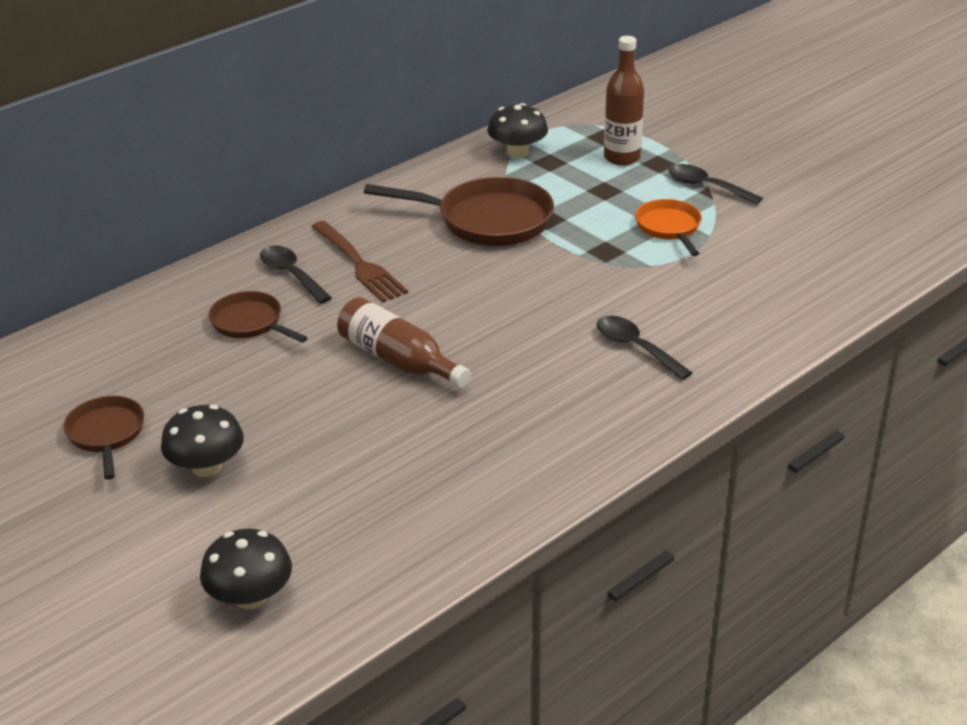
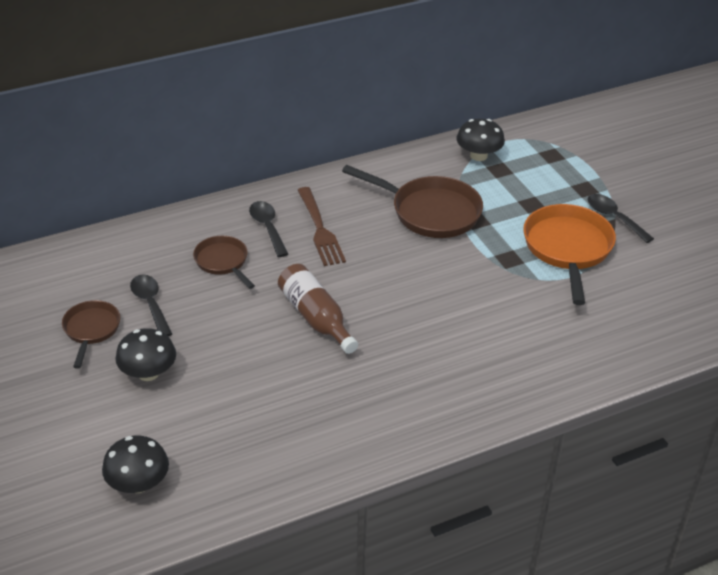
camera: 15 degrees right, 5 degrees up
(622, 158) = (558, 177): brown bottle -> none
(635, 347) = (496, 348): black spoon -> black spoon (150, 304)
(669, 228) = (568, 249): orange pan -> orange pan, size x1.73

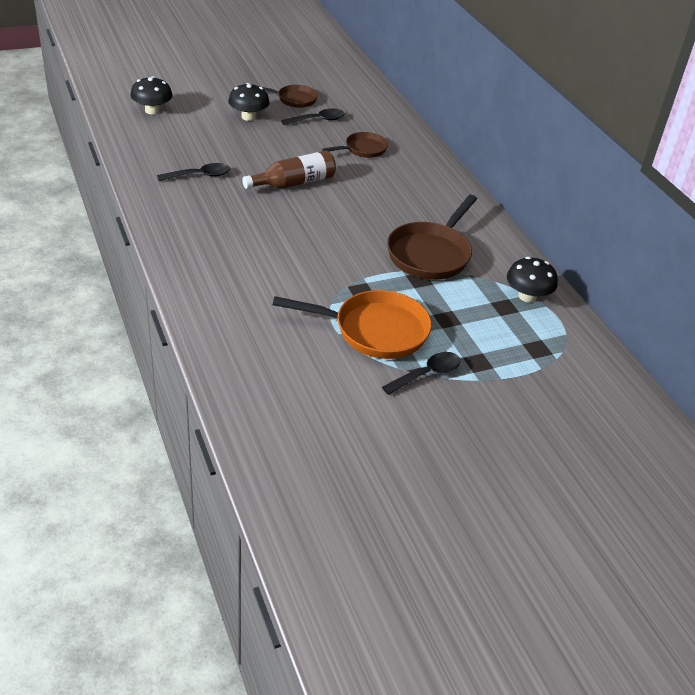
camera: 90 degrees right, 0 degrees up
(267, 227) = (405, 170): black spoon -> black spoon (200, 175)
(319, 229) = (404, 194): brown fork -> none

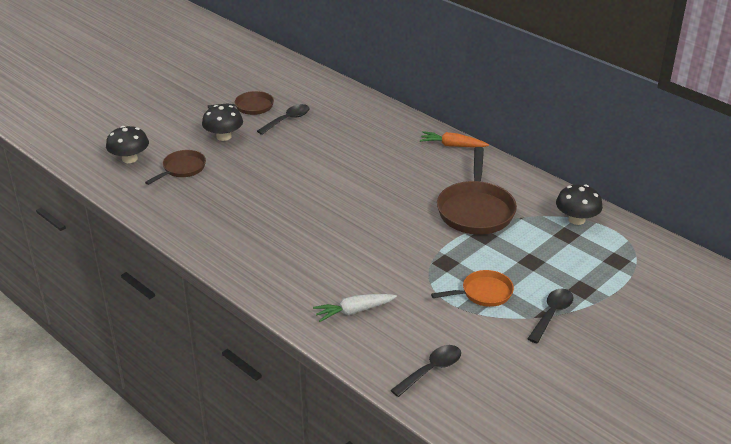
camera: 20 degrees left, 5 degrees down
(200, 175) = (225, 207): black spoon -> black spoon (431, 370)
(238, 302) = (353, 311): none -> white carrot
(294, 183) = (314, 186): brown bottle -> none
(363, 149) = (347, 135): brown pan -> brown pan (182, 169)
(375, 330) = (483, 293): orange pan -> orange pan, size x0.58
(456, 189) = (452, 145): none -> orange carrot

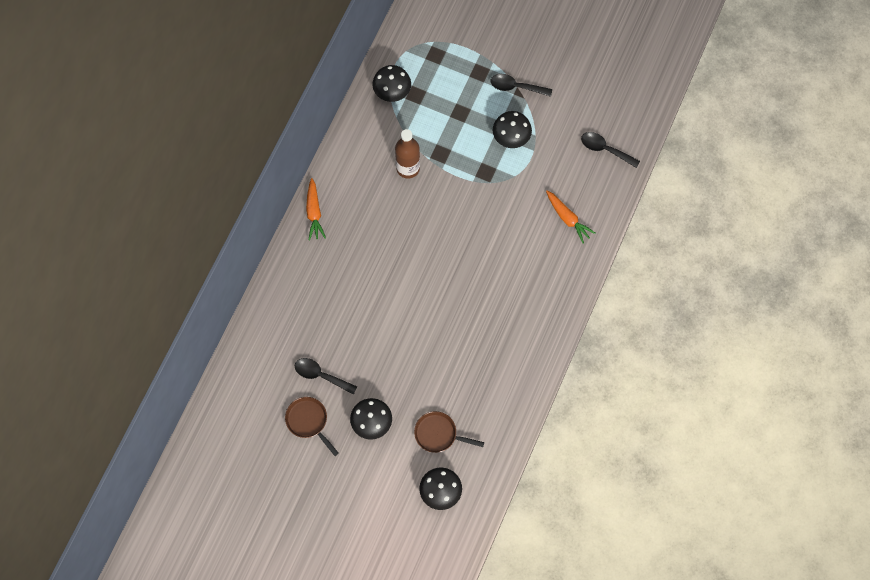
camera: 110 degrees left, 35 degrees up
(353, 311) = (568, 218): white carrot -> orange carrot
(475, 210) = (408, 168): brown pan -> brown bottle
(483, 293) = (511, 136): orange pan -> black mushroom

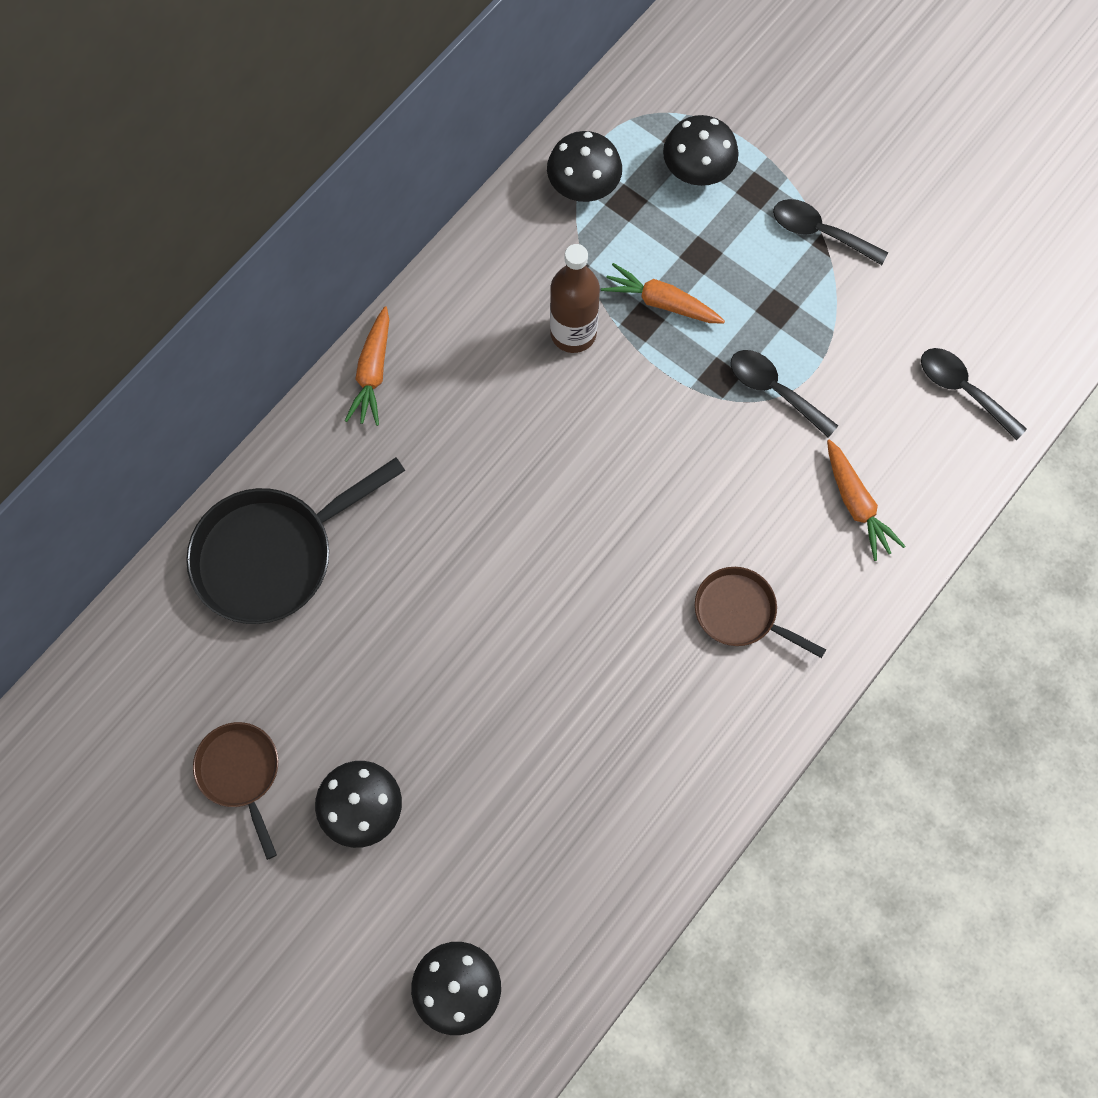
camera: 15 degrees right, 0 degrees up
(292, 314) = (272, 555): none -> black pan
(321, 375) = (292, 688): black spoon -> black spoon (774, 390)
(438, 434) = (487, 868): brown pan -> brown pan (740, 613)
(447, 142) = (661, 302): none -> orange carrot
(511, 136) = (786, 322): black mushroom -> black mushroom (697, 169)

